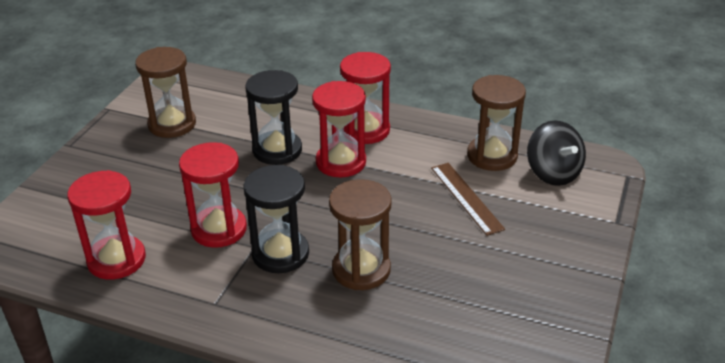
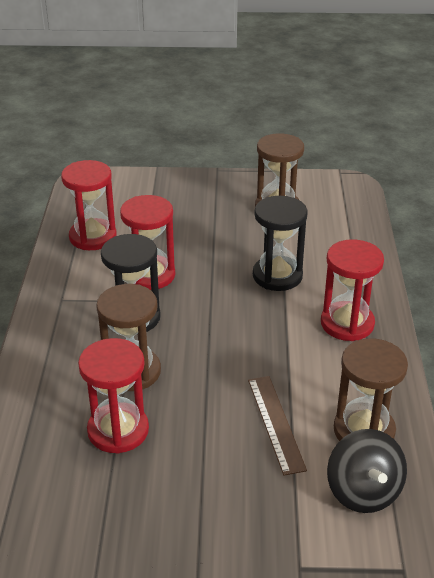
camera: 70 degrees right, 0 degrees up
(341, 162) = (283, 320): red hourglass -> red hourglass (118, 430)
(466, 198) = (275, 423): brown ruler -> brown ruler turned 60 degrees counterclockwise
(553, 173) = (363, 492): black spinning top -> black spinning top turned 60 degrees counterclockwise

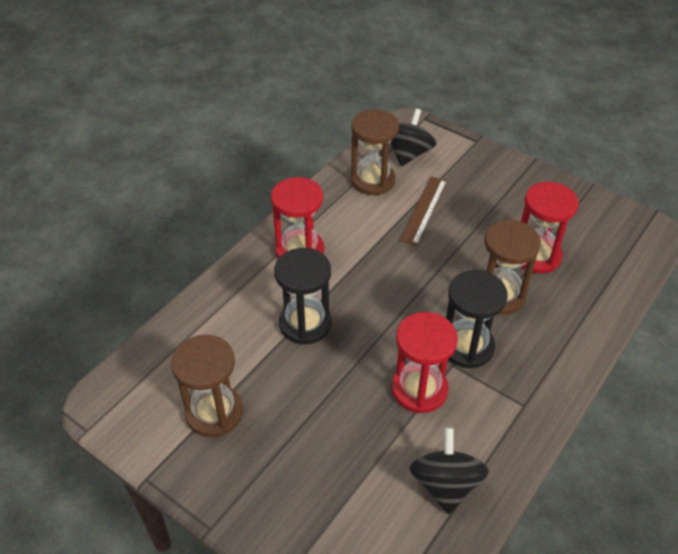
camera: 145 degrees left, 10 degrees up
(93, 237) = (445, 484): red hourglass -> black spinning top

